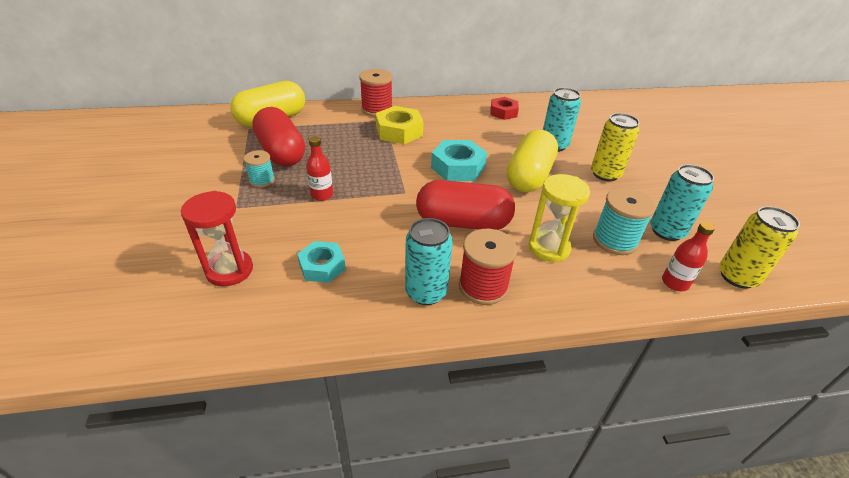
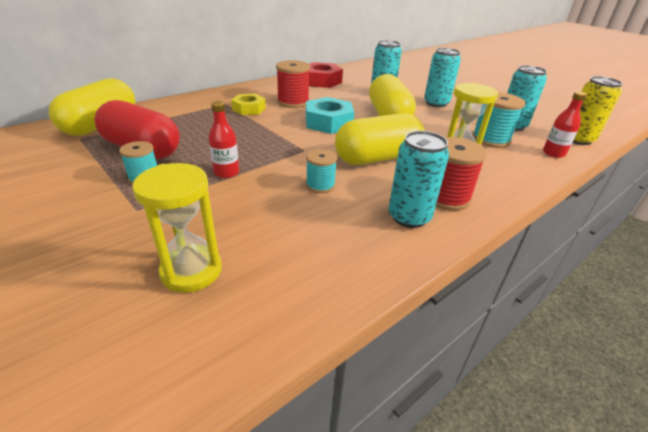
camera: 30 degrees left, 5 degrees down
(229, 270) = (191, 271): red hourglass -> yellow hourglass
(322, 266) = (293, 230): turquoise nut -> none
(377, 109) = (210, 98): red spool -> red spool (293, 102)
(383, 233) = (320, 185): none -> turquoise spool
(399, 131) = (249, 109): yellow nut -> yellow nut, size x0.66
(463, 222) = (377, 158): red capsule -> yellow capsule
(503, 112) = (321, 81): red nut -> red nut, size x1.51
(605, 174) = (436, 103): yellow can -> turquoise can

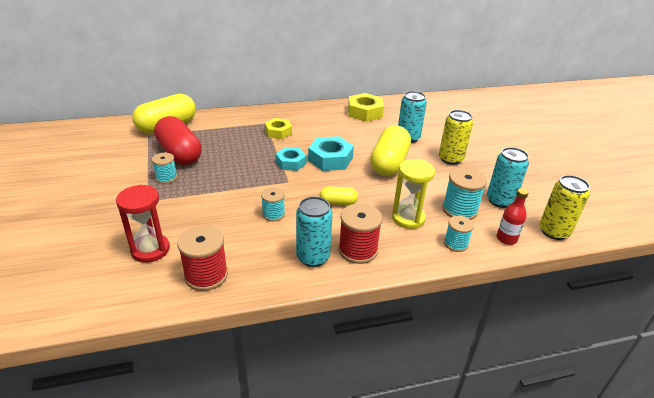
camera: 25 degrees right, 0 degrees up
(191, 271) = (150, 250): yellow hourglass -> red hourglass
(226, 172) = (219, 187): red bottle -> none
(290, 133) = (291, 162): none -> turquoise nut
(293, 102) = (319, 132): red spool -> red spool (206, 275)
(321, 81) = (365, 112): red nut -> yellow nut
(377, 158) = (338, 203): yellow capsule -> yellow capsule, size x0.49
(436, 103) = (450, 159): turquoise can -> yellow can
(521, 167) = (455, 244): none -> turquoise spool

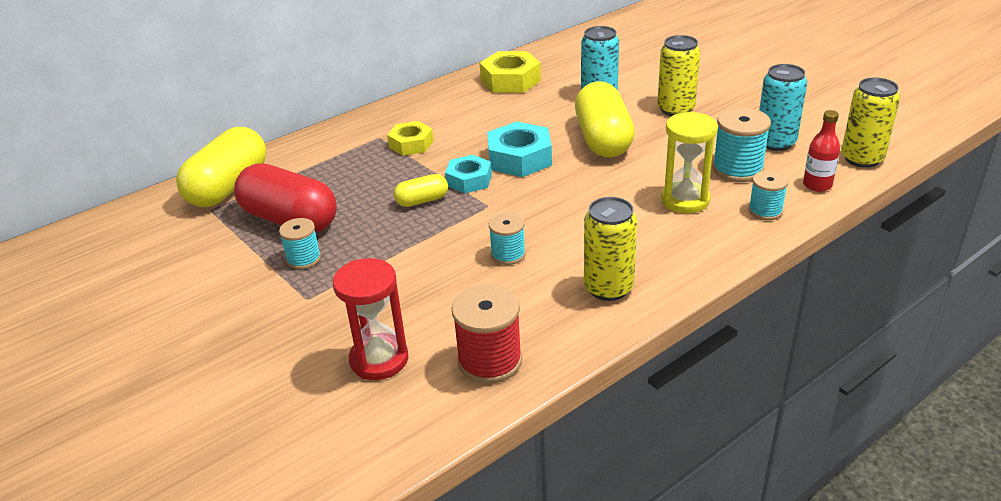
camera: 20 degrees left, 0 degrees up
(313, 257) = (608, 288): turquoise can -> yellow can
(338, 203) = (580, 211): yellow capsule -> yellow capsule (422, 201)
(358, 250) = (656, 259): red spool -> none

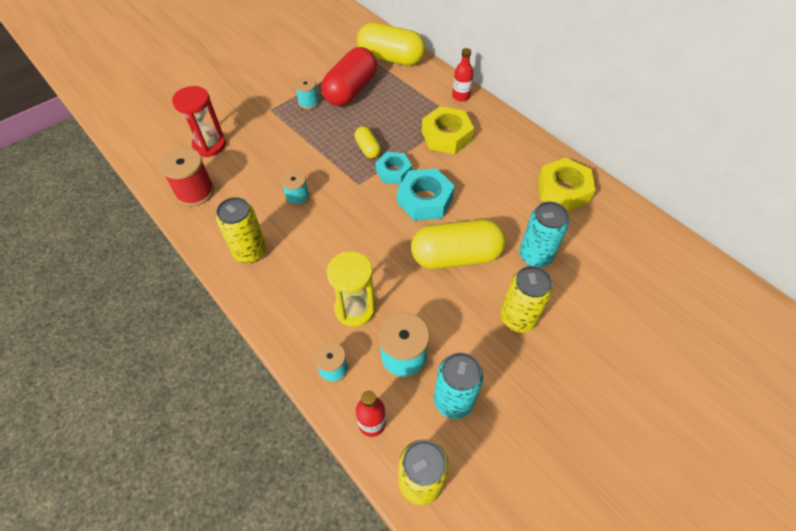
camera: 85 degrees right, 20 degrees up
(338, 134) = (461, 96): none -> red bottle
(411, 144) = (446, 136): yellow nut -> yellow nut, size x1.51

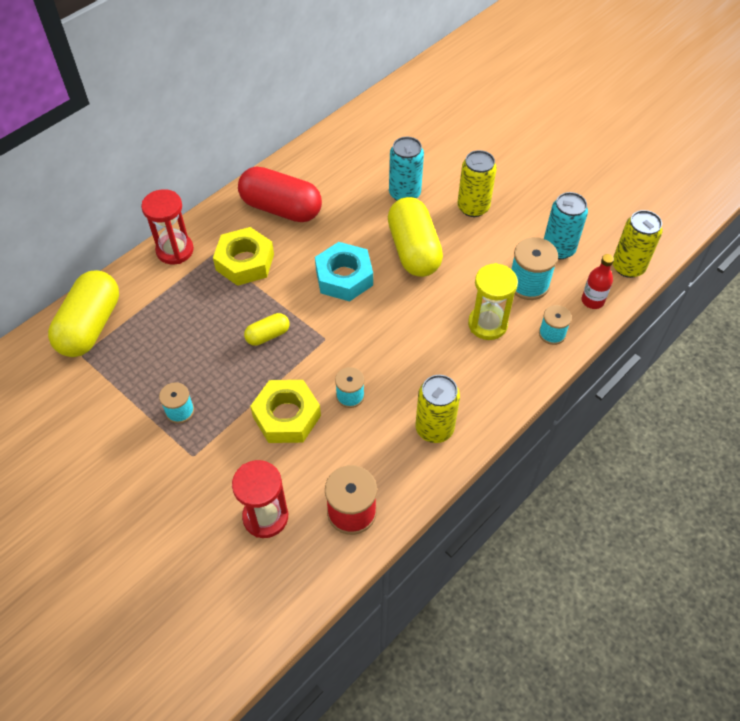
camera: 95 degrees left, 0 degrees up
(351, 90) = (156, 365): red capsule -> red capsule (281, 208)
(393, 172) = (304, 307): turquoise nut -> none
(461, 96) = (175, 250): red bottle -> red hourglass
(563, 190) = (321, 170): yellow nut -> yellow nut (286, 416)

